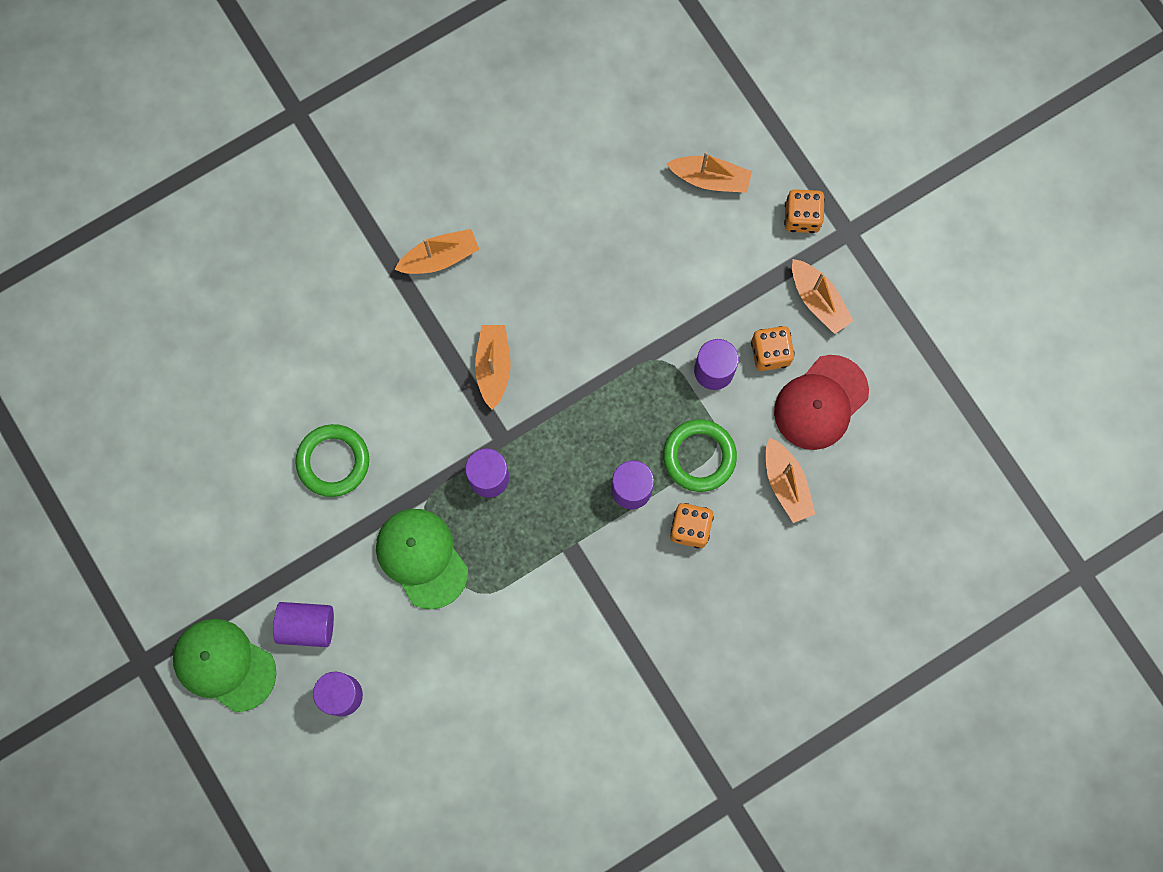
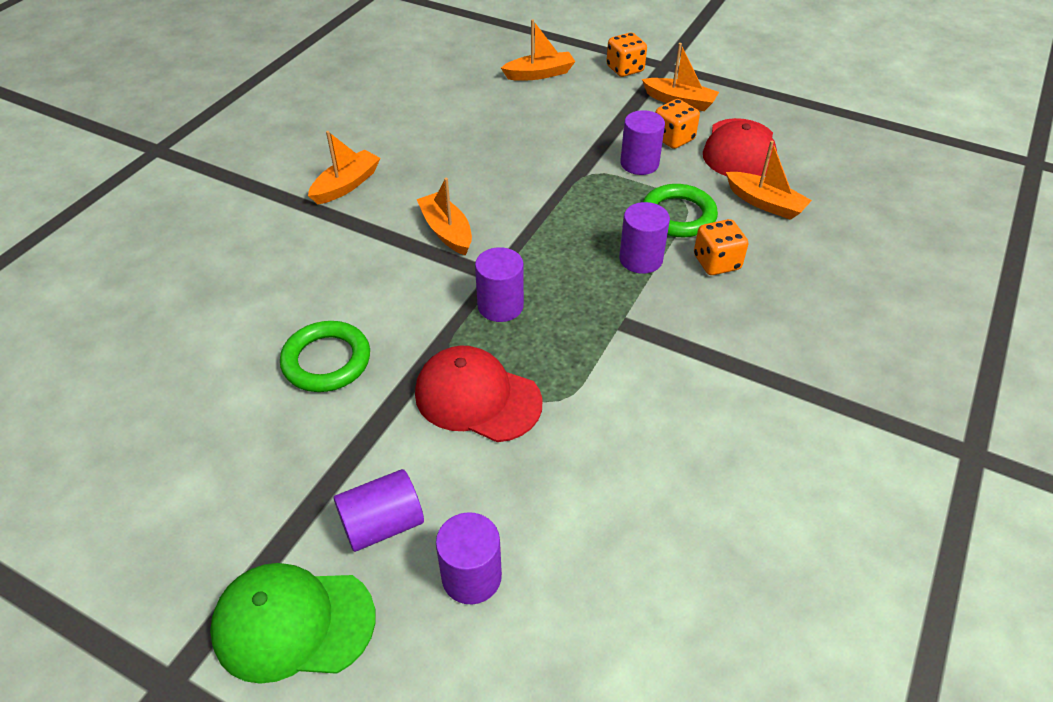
camera: 30 degrees left, 30 degrees down
(422, 558) = (477, 397): green cap -> red cap

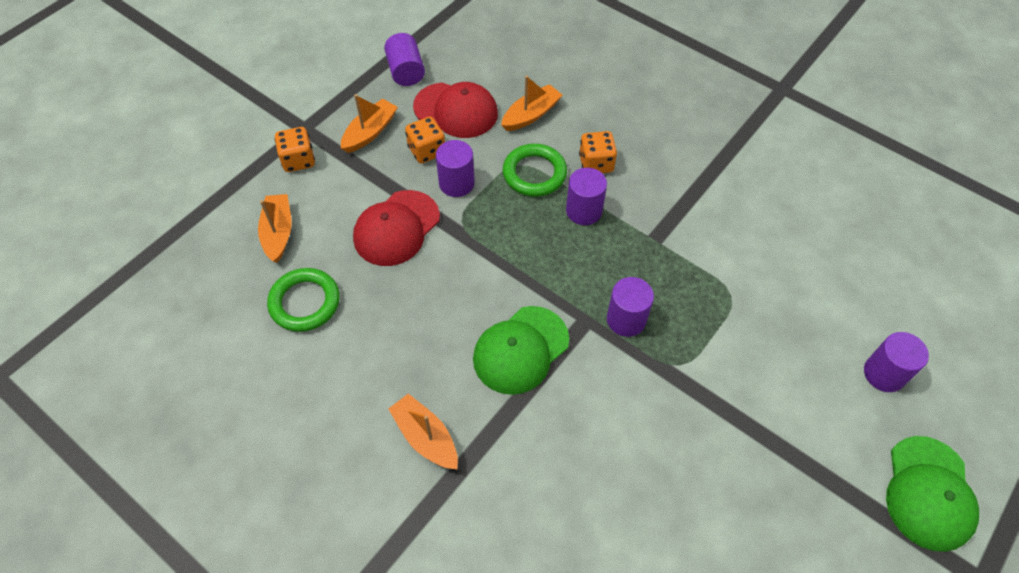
camera: 80 degrees left, 10 degrees up
(326, 361) = (679, 464): green ring -> green ring (305, 302)
(382, 524) = (845, 428): purple cylinder -> purple cylinder (406, 71)
(446, 231) = (520, 350): orange boat -> green cap
(477, 397) = (726, 350): red cap -> red cap (396, 228)

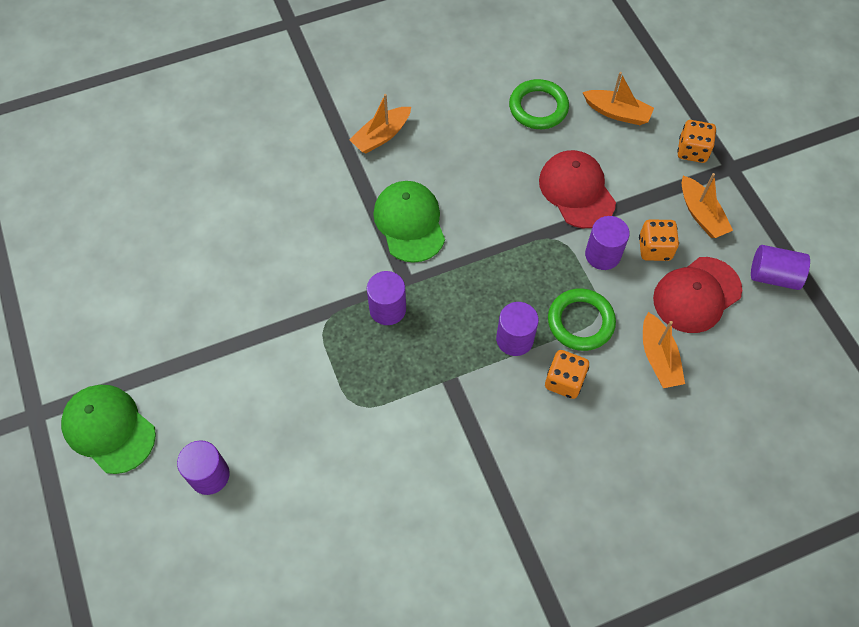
camera: 120 degrees right, 5 degrees up
(425, 437) = (381, 136): orange boat -> orange boat turned 150 degrees clockwise

